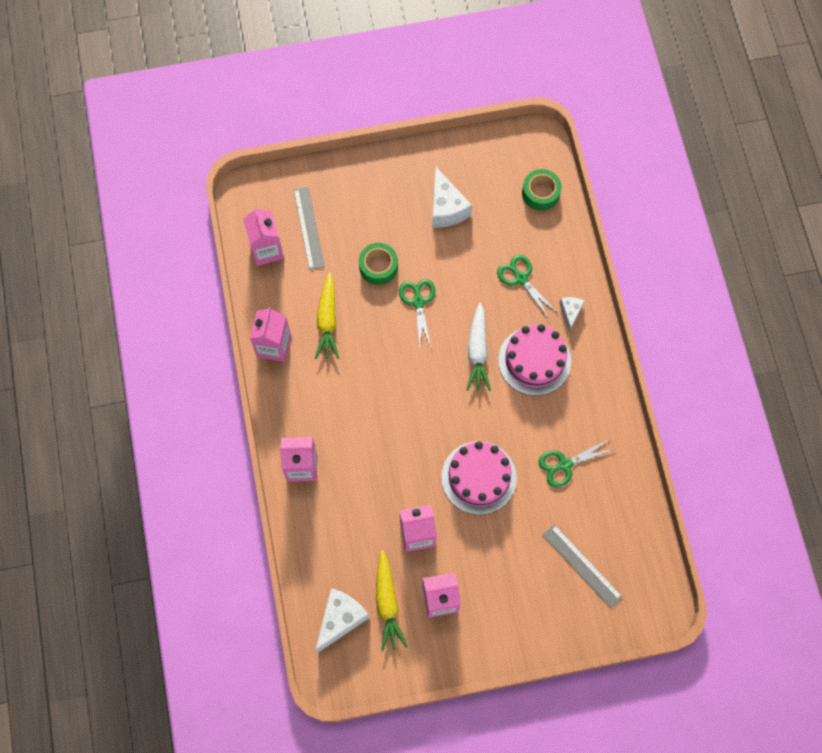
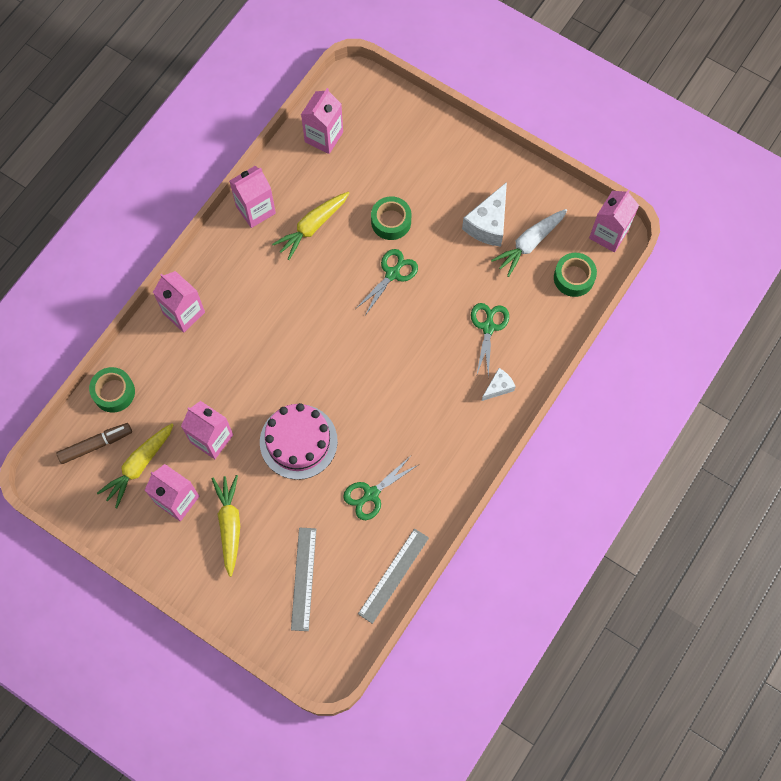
camera: 45 degrees right, 0 degrees up
(309, 228) = (371, 148): grey ruler -> grey ruler (393, 575)
(312, 570) = (114, 392): none -> green tape
(340, 619) = (96, 444): white cheese -> brown marker
(477, 351) = (397, 350): white carrot -> white carrot (529, 244)
(494, 580) = (229, 525): none -> yellow carrot
(532, 143) = (608, 234): none -> pink carton
(534, 360) = (432, 397): pink cake -> none
(565, 464) = (371, 494): green scissors -> green scissors turned 60 degrees counterclockwise

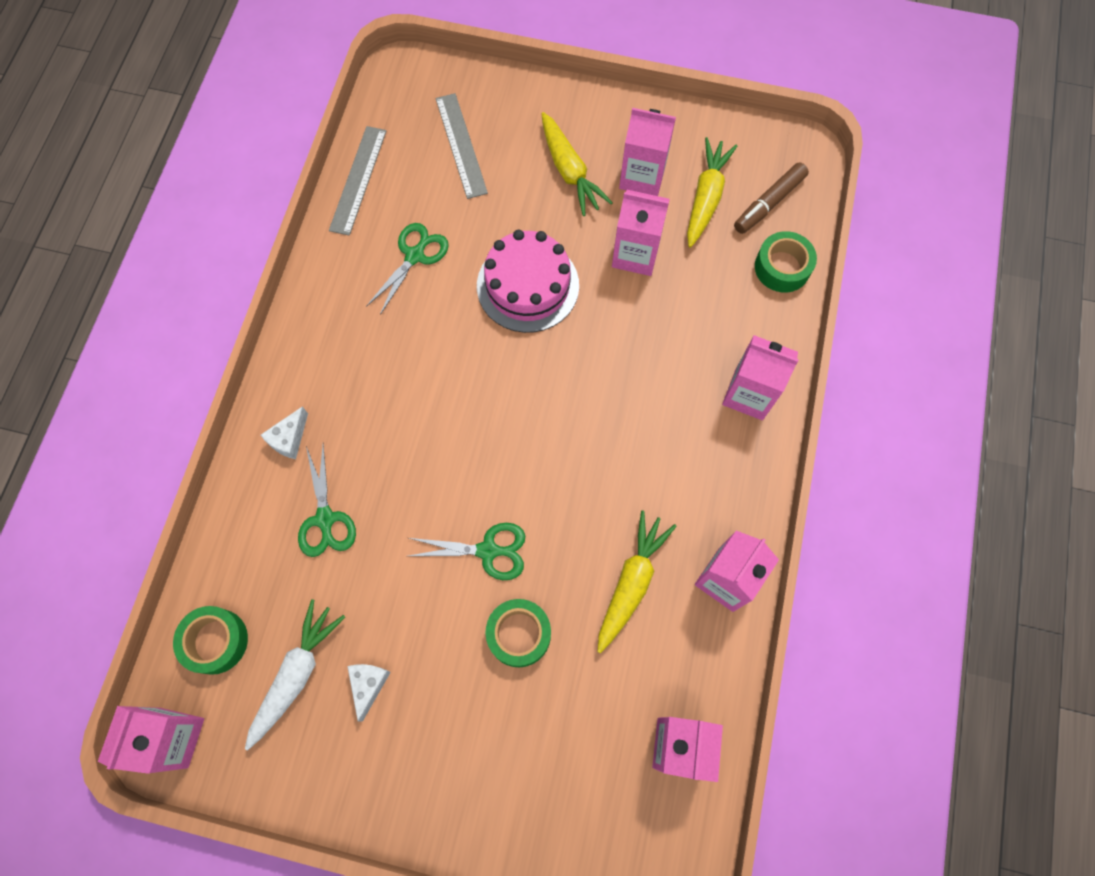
camera: 160 degrees right, 0 degrees up
(392, 274) = (487, 551): green scissors -> green scissors turned 105 degrees counterclockwise
(488, 224) = (368, 685): white cheese -> white cheese, size x0.56

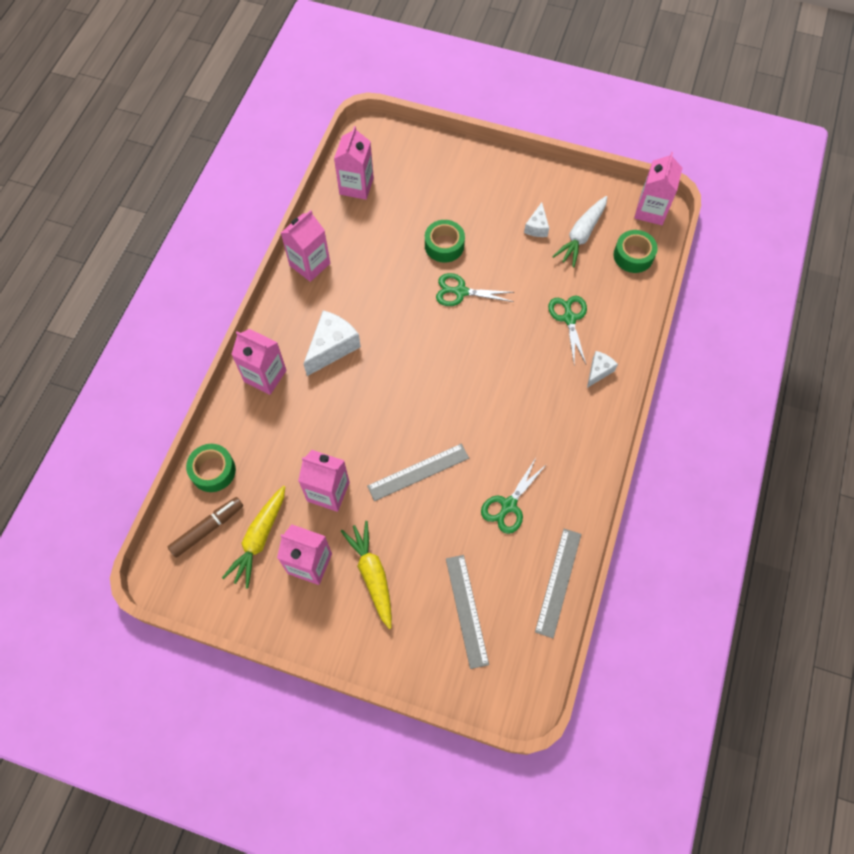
camera: 175 degrees left, 5 degrees down
(528, 286) = (418, 472): pink cake -> grey ruler
(631, 582) = (370, 267): yellow carrot -> none
(665, 444) = (332, 347): none -> white cheese

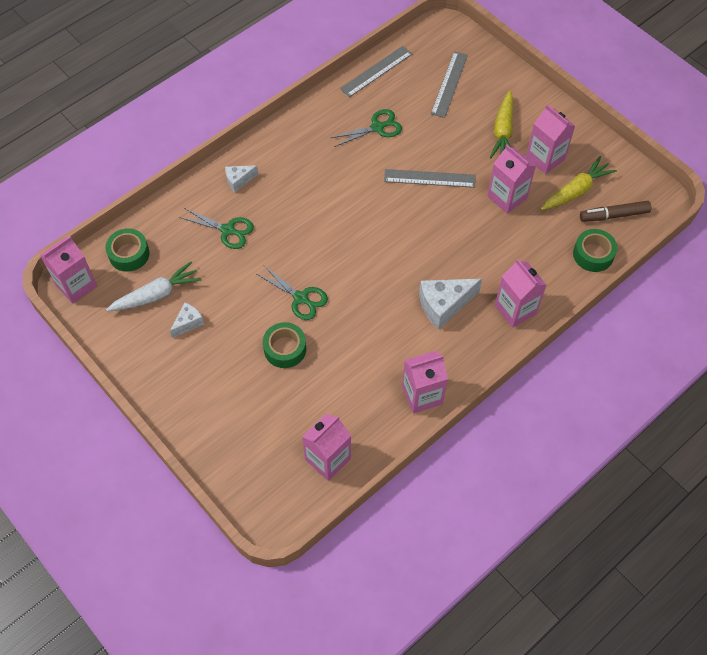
camera: 150 degrees left, 5 degrees down
(569, 318) = (227, 230): green scissors -> green scissors turned 90 degrees counterclockwise

